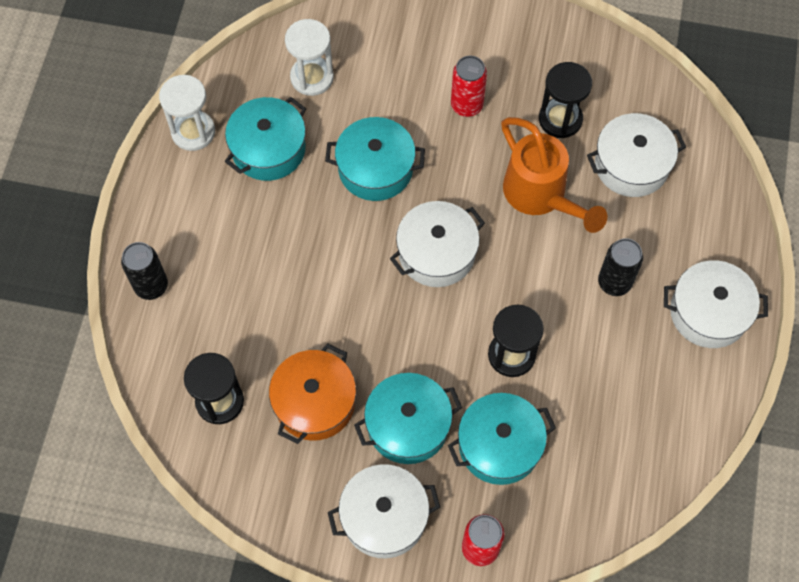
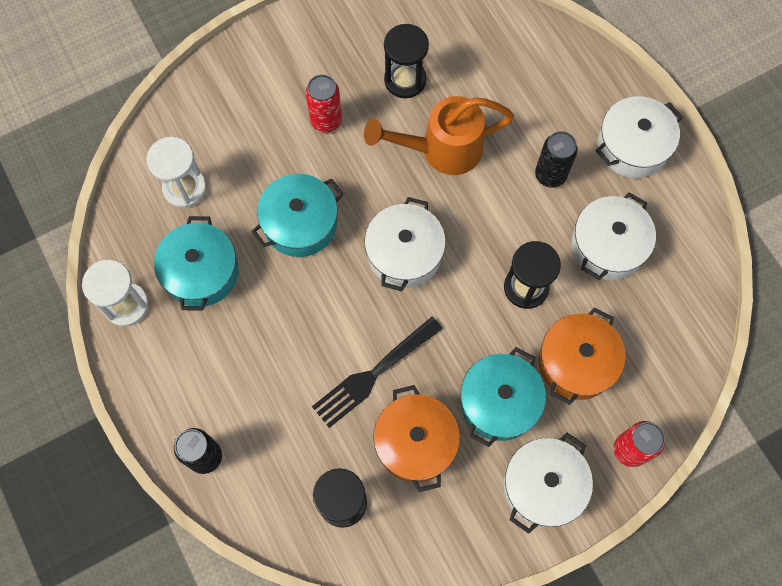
camera: 40 degrees left, 5 degrees up
(330, 325) = (374, 373): none -> black fork
(499, 445) = (576, 362): turquoise pot -> orange pot
(540, 196) = (442, 150): orange watering can -> orange watering can turned 150 degrees clockwise
(631, 165) = (486, 77): white pot -> white pot (608, 246)

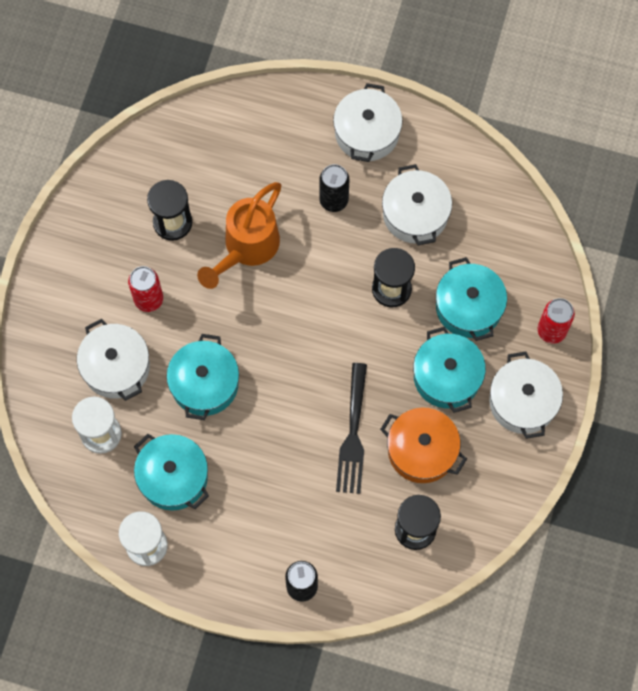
camera: 45 degrees left, 0 degrees up
(404, 253) = (293, 339): white pot -> white pot (116, 367)
(576, 362) = (468, 307): orange pot -> turquoise pot

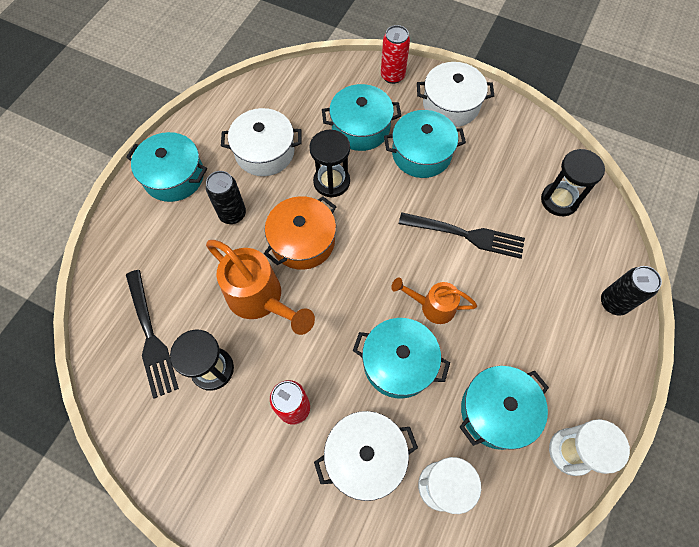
camera: 80 degrees left, 5 degrees down
(194, 161) = (150, 336): none -> black fork
(267, 408) = (432, 306): none -> orange watering can
(367, 133) = (174, 176): white pot -> turquoise pot
(422, 450) = (487, 183): orange pot -> orange pot (302, 241)

